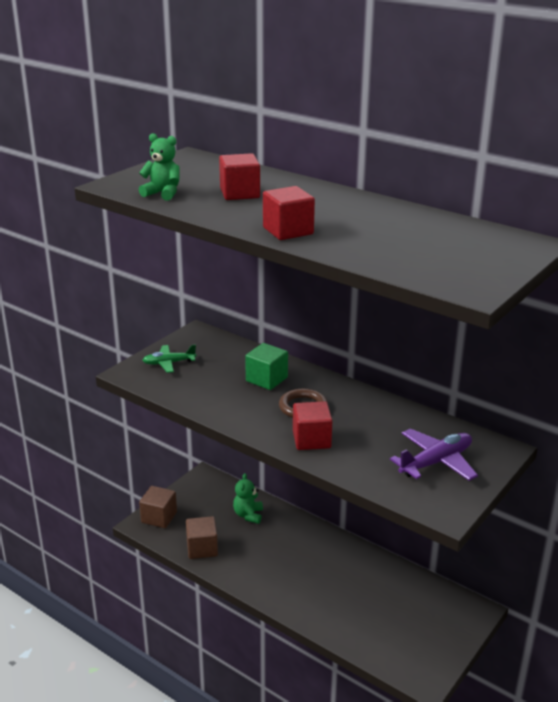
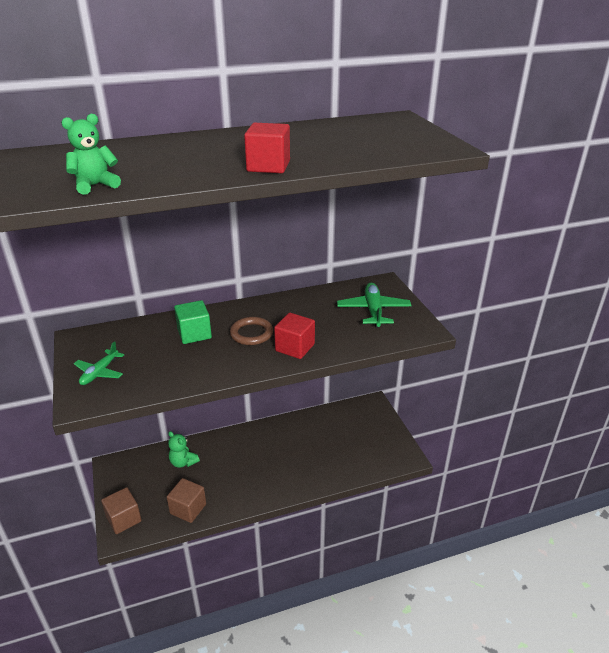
camera: 55 degrees left, 5 degrees up
(240, 193) = (158, 160): red cube -> none
(436, 462) = (373, 311): purple plane -> green plane

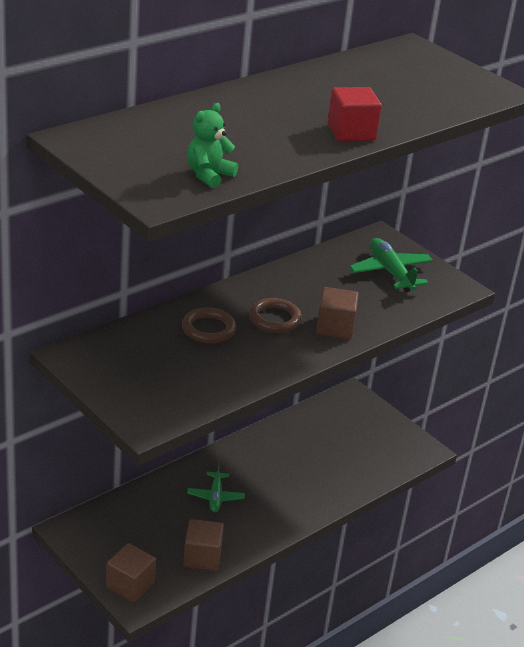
camera: 25 degrees left, 0 degrees up
(100, 372) = (137, 390): green plane -> green plane (215, 497)
(183, 462) = (159, 508): green teddy bear -> none
(194, 334) = (208, 329): green cube -> brown ring
(295, 347) = (335, 327): red cube -> brown cube

